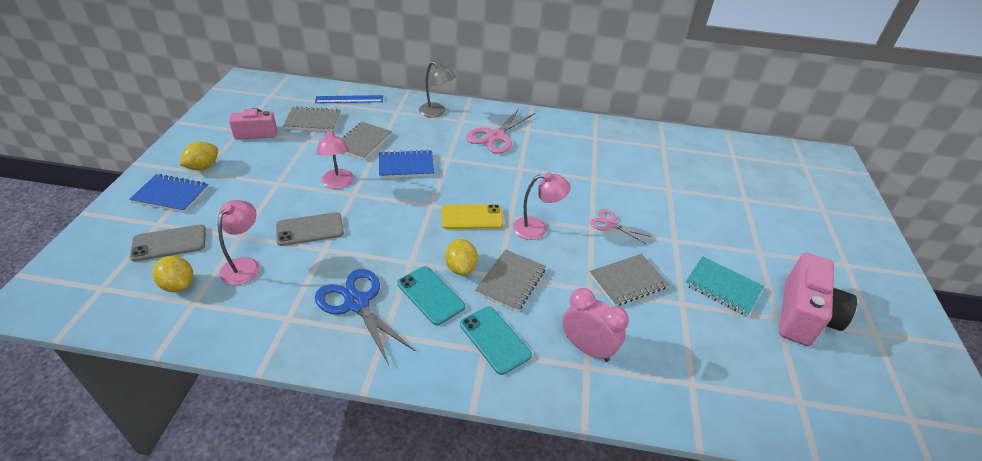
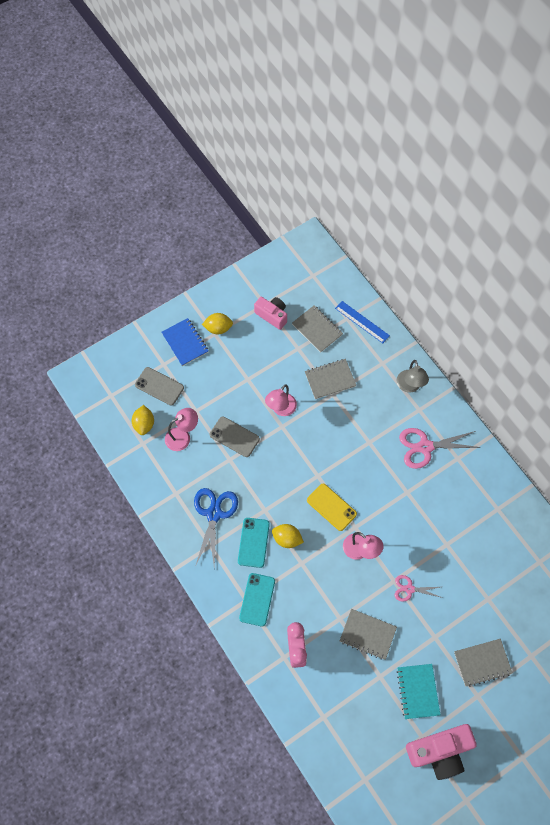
camera: 50 degrees right, 25 degrees up
(406, 166) = (336, 427): blue notebook -> none
(461, 267) = (287, 539): yellow lemon -> yellow lemon turned 75 degrees clockwise
(510, 281) = (303, 573): grey notebook -> grey notebook (482, 662)
(610, 224) = (409, 589): pink scissors -> pink scissors turned 75 degrees counterclockwise

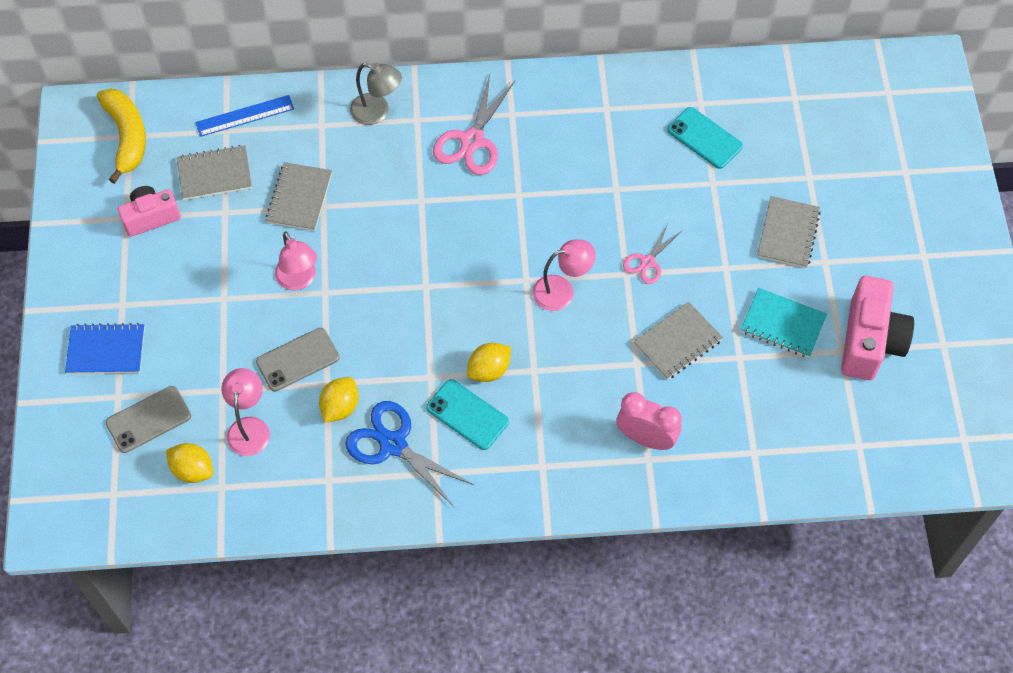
camera: 60 degrees left, 5 degrees down
(218, 328) = (117, 295): yellow lemon -> yellow lemon (340, 407)
(257, 599) = (550, 451): turquoise phone -> turquoise phone (704, 138)
(311, 274) = (127, 137): none -> yellow banana
(331, 507) = (480, 293): yellow phone -> none

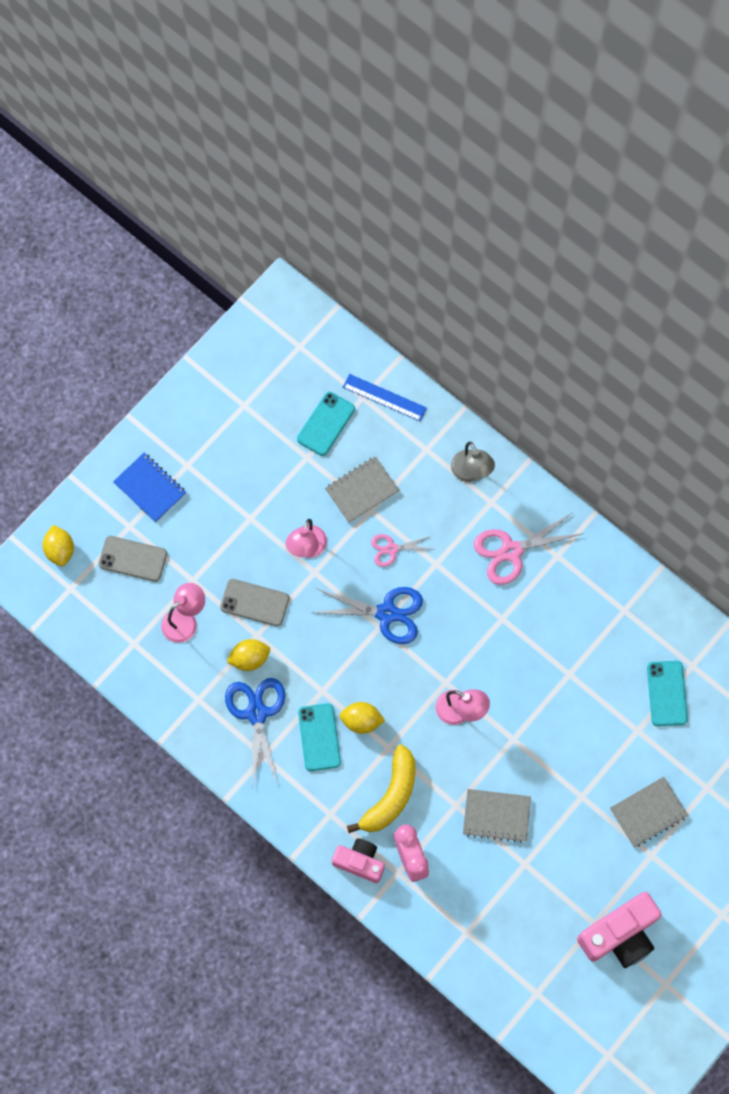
camera: 45 degrees right, 10 degrees up
(127, 137) = (297, 345): yellow banana -> yellow banana (391, 795)
(151, 217) = (259, 419): pink camera -> pink camera (359, 862)
(193, 470) = (128, 616): yellow lemon -> yellow lemon (60, 550)
(215, 174) = (326, 424): grey notebook -> turquoise phone
(420, 271) = (386, 613): none -> blue scissors
(647, 262) = (535, 744): pink scissors -> pink scissors (391, 549)
(783, 324) = (576, 869): turquoise notebook -> none

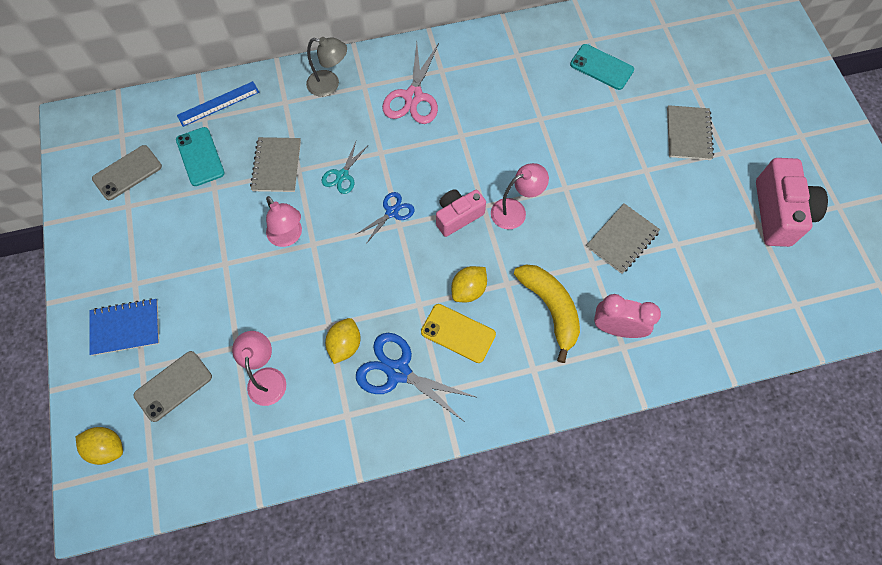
camera: 55 degrees left, 5 degrees down
(254, 602) = (299, 308): grey phone -> grey phone (127, 173)
(319, 737) = (458, 333): turquoise phone -> yellow phone
(359, 862) = (593, 372): pink camera -> pink camera (458, 216)
(386, 613) = (392, 212): blue scissors -> blue scissors, size x0.58
(391, 549) = (342, 175): pink scissors -> turquoise scissors

